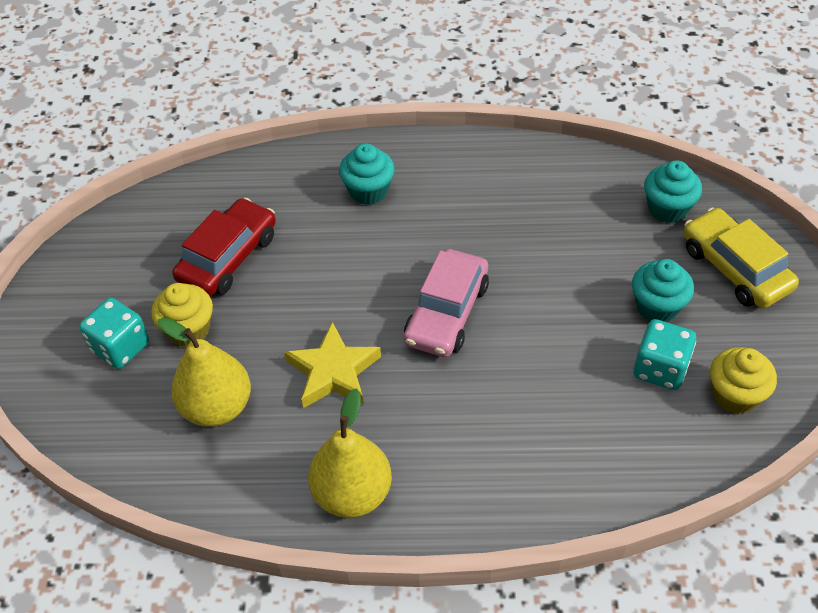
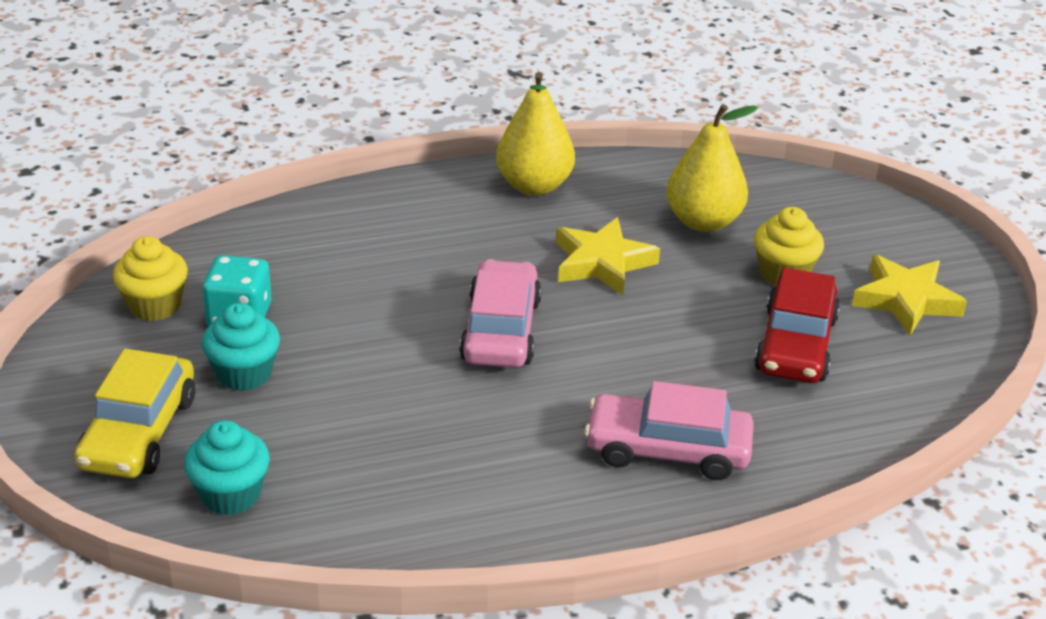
camera: 160 degrees right, 15 degrees down
(113, 283) = (906, 300): none -> yellow star
(120, 347) = (842, 250): turquoise dice -> none
(368, 191) = (668, 449): turquoise cupcake -> pink car
(735, 268) = (139, 432): yellow car -> yellow car turned 60 degrees clockwise

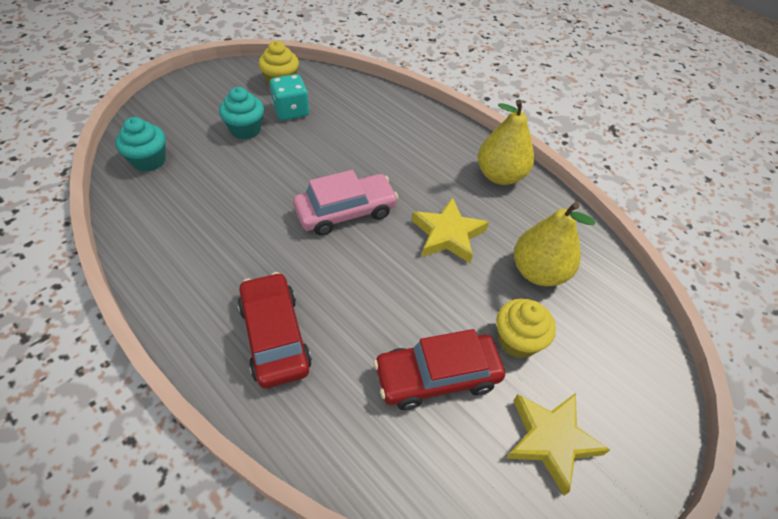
camera: 60 degrees right, 15 degrees up
(139, 432) = (183, 114): yellow car -> none
(668, 449) = (275, 336): pink car -> red car

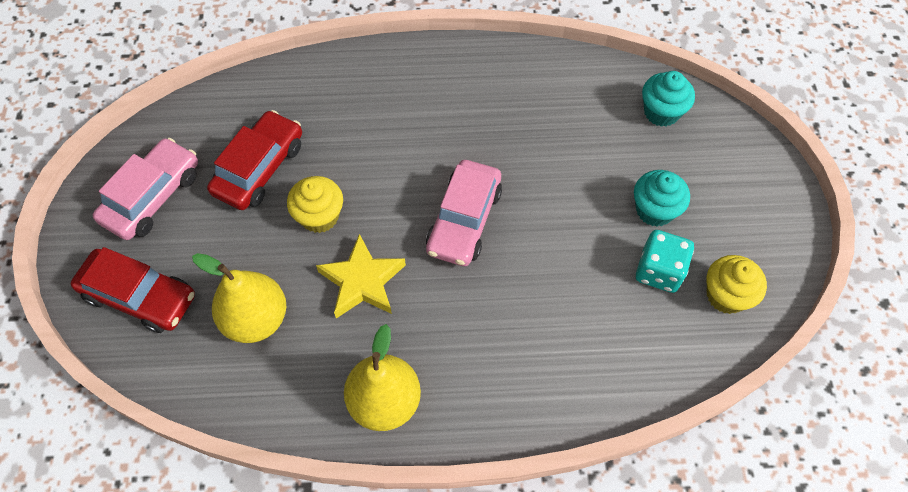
camera: 135 degrees right, 10 degrees up
(275, 336) = (387, 98): red car -> red car (139, 296)
(517, 340) = (226, 242): yellow cupcake -> yellow cupcake (319, 216)
(550, 440) = (152, 196): yellow star -> pink car

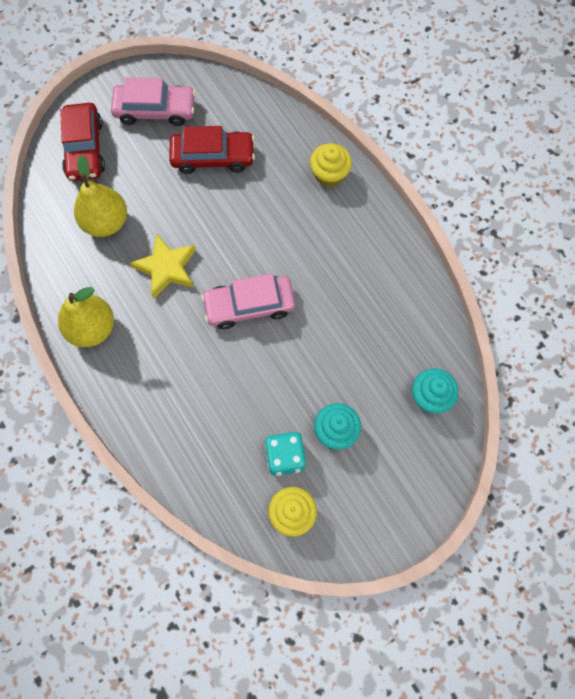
camera: 60 degrees right, 10 degrees up
(319, 216) = (198, 214): yellow cupcake -> yellow cupcake (329, 175)

